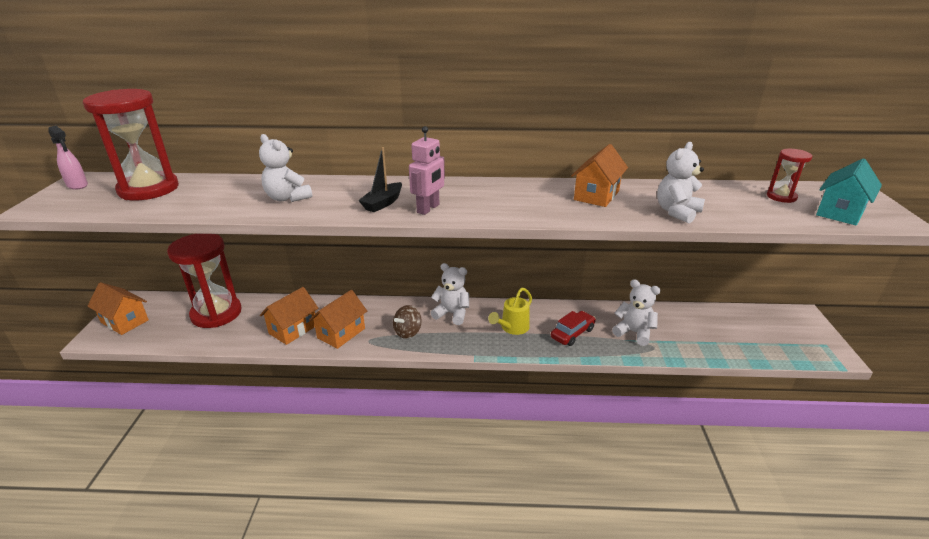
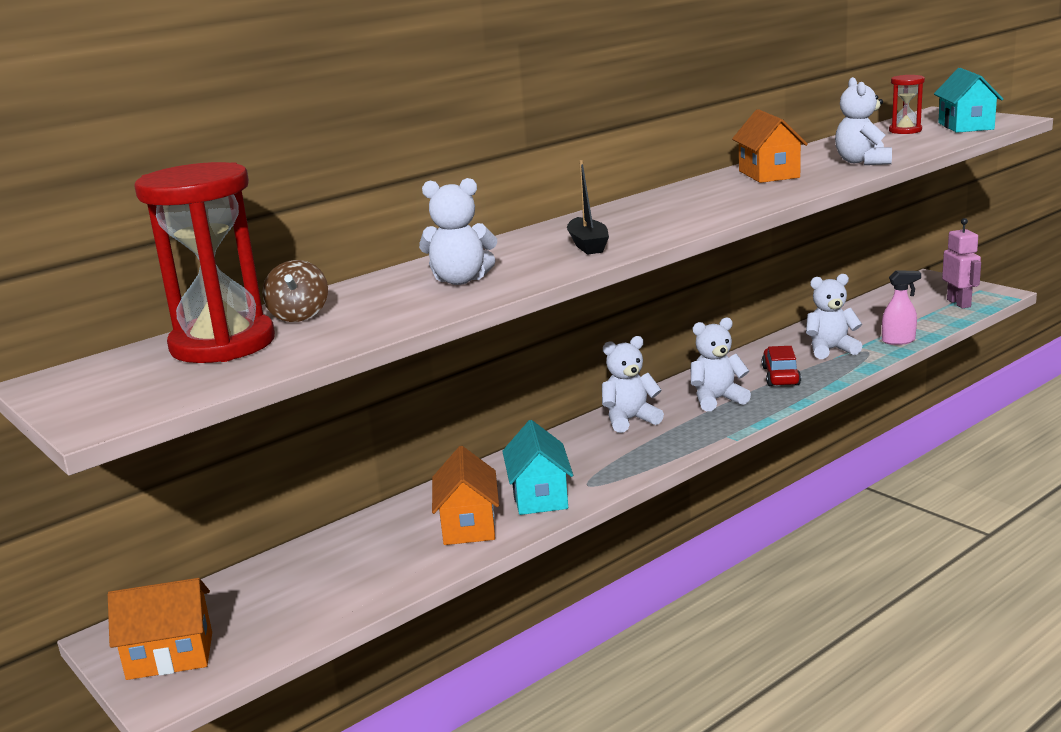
camera: 40 degrees left, 10 degrees down
(77, 185) = (74, 385): pink spray bottle -> pink spray bottle (898, 341)
(216, 313) = (312, 571): red hourglass -> none
(341, 333) = (539, 496): orange house -> turquoise house
(408, 332) = (616, 456): brown spinning top -> brown spinning top (299, 316)
(428, 209) = (649, 231): pink robot -> pink robot (959, 303)
(512, 328) = (717, 400): yellow watering can -> white teddy bear

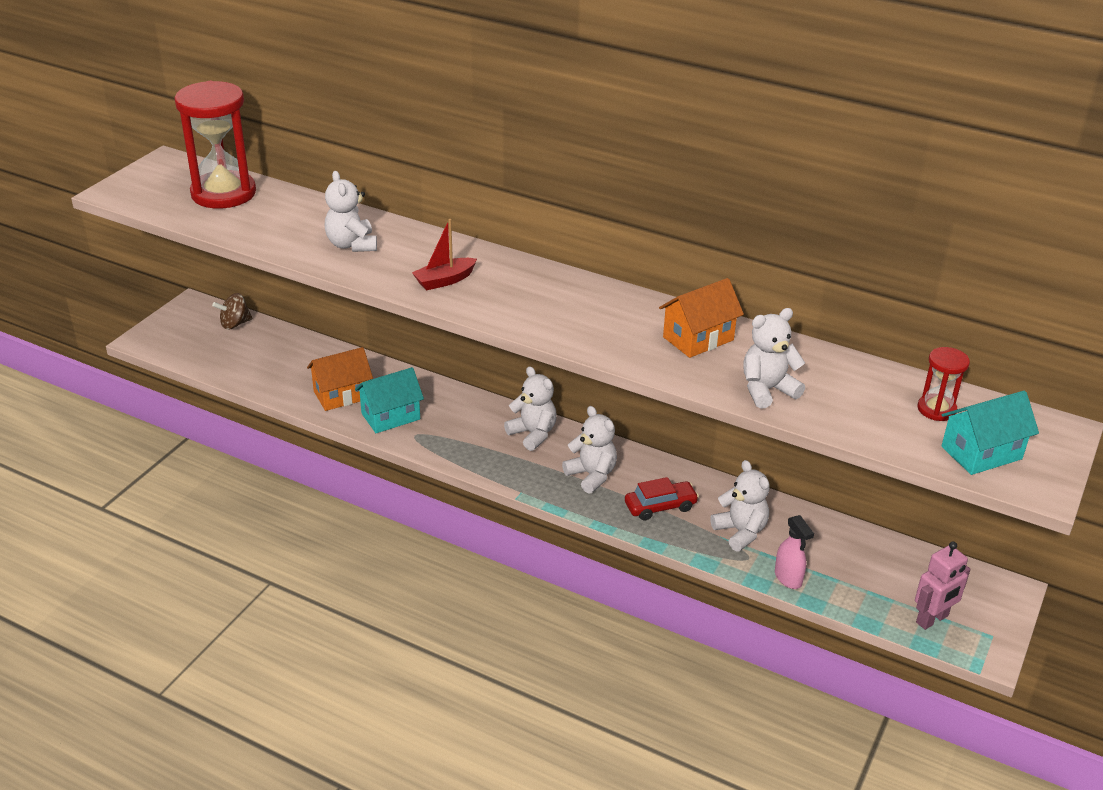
camera: 65 degrees right, 15 degrees up
(170, 656) = (177, 329): orange house -> none
(299, 316) = (275, 204): brown spinning top -> brown spinning top (235, 324)
(588, 245) = (444, 280): black boat -> red boat

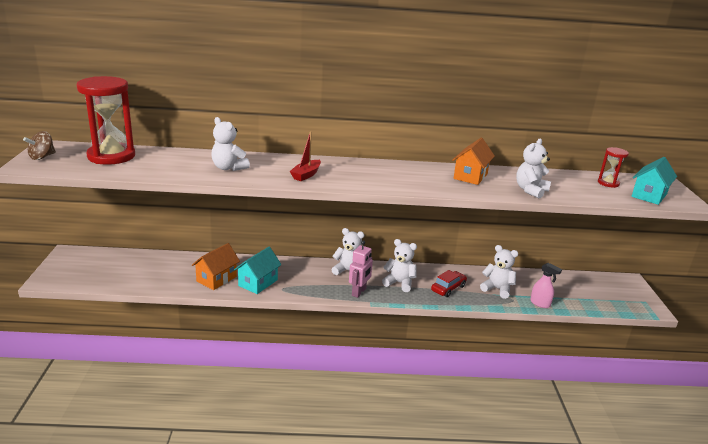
camera: 30 degrees left, 10 degrees down
(235, 324) = (109, 257): brown spinning top -> brown spinning top (42, 157)
(932, 619) = (616, 302): pink robot -> pink robot (359, 292)

